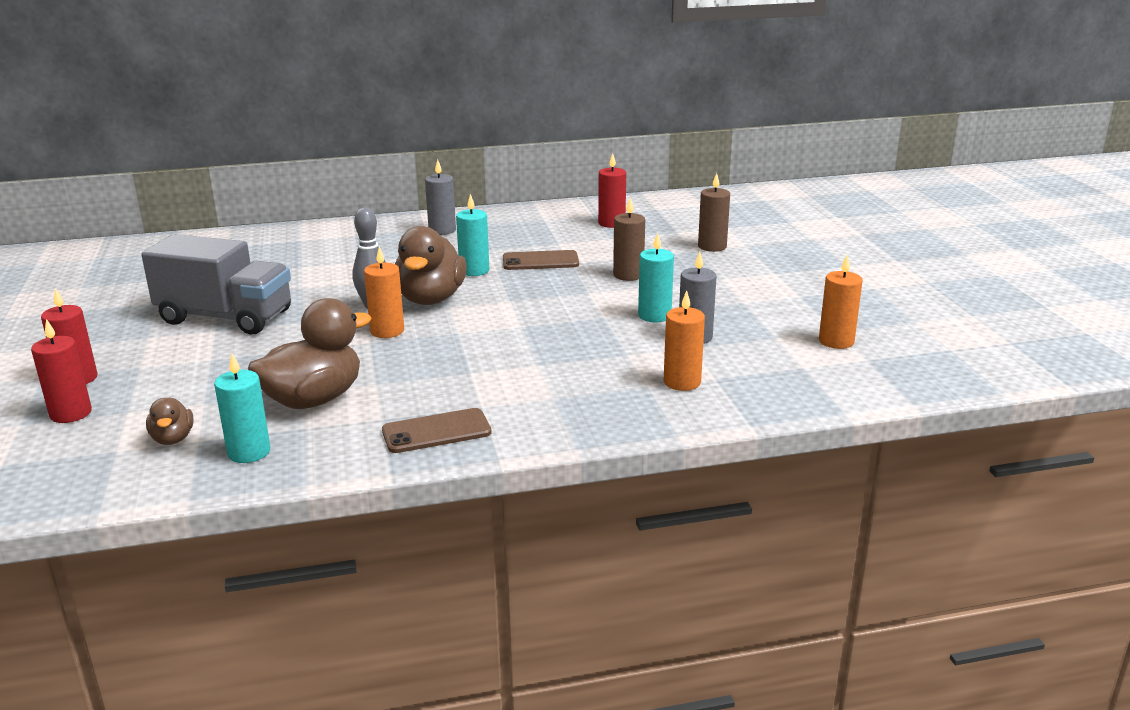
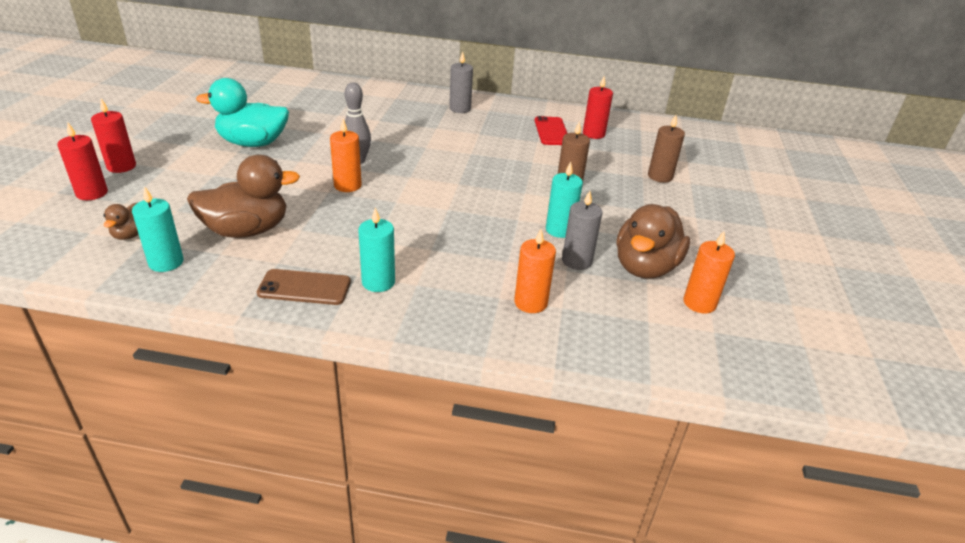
camera: 20 degrees right, 10 degrees up
(226, 317) = (253, 143): grey truck -> turquoise duck
(431, 299) = (402, 166): brown duck -> brown duck (645, 267)
(474, 270) = (454, 150): turquoise candle -> turquoise candle (378, 282)
(540, 261) = (510, 154): brown phone -> none
(565, 230) = (551, 131): none -> red phone

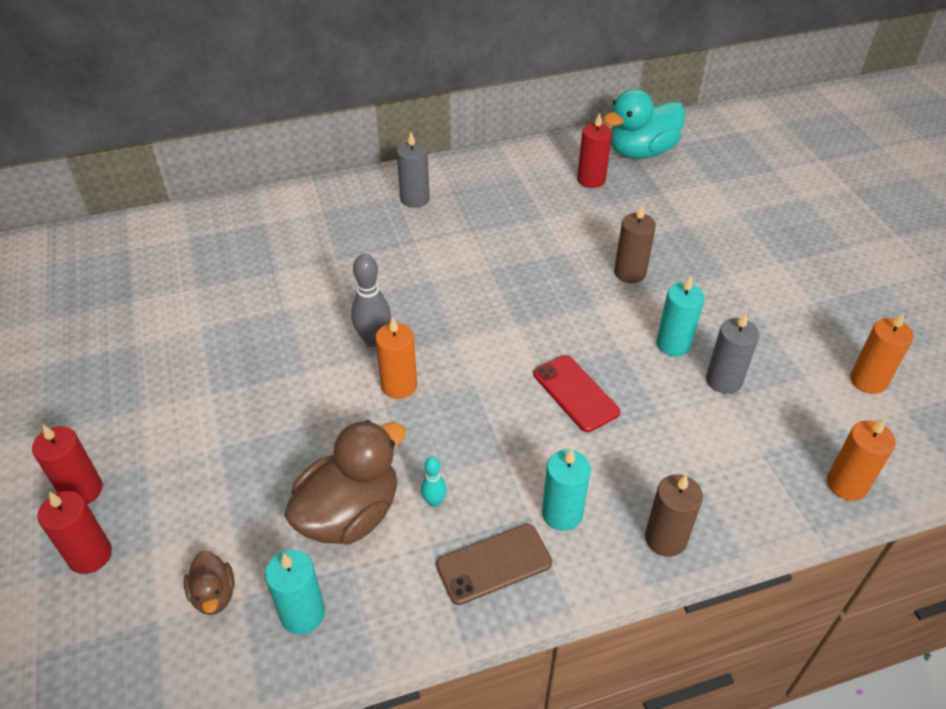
camera: 25 degrees left, 10 degrees up
(253, 143) = (218, 369): turquoise duck -> turquoise duck (640, 152)
(304, 244) = (434, 502): none -> turquoise bowling pin
(530, 303) = (728, 461): orange candle -> orange candle (846, 484)
(551, 131) = (545, 194): red phone -> red phone (575, 393)
(645, 267) = (789, 357): brown duck -> none
(660, 176) = (705, 218): brown candle -> brown candle (665, 539)

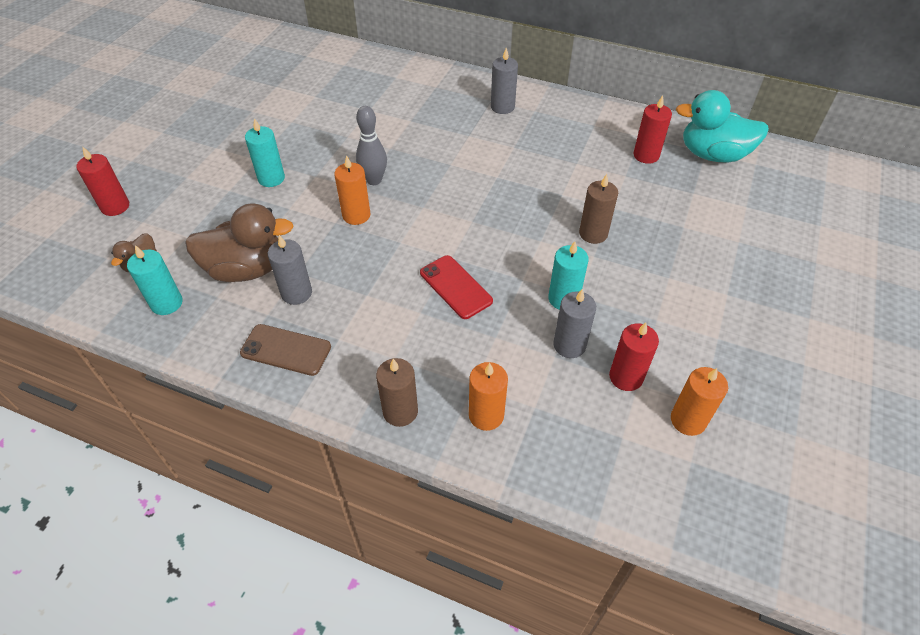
camera: 40 degrees right, 5 degrees up
(82, 490) = (146, 172): red candle -> red candle (626, 377)
(434, 502) = (296, 293): turquoise bowling pin -> grey candle
(562, 514) = (357, 351): turquoise candle -> turquoise candle (271, 178)
(575, 393) = (455, 287): red phone -> red phone turned 45 degrees counterclockwise
(846, 484) = (571, 473): orange candle -> orange candle (486, 415)

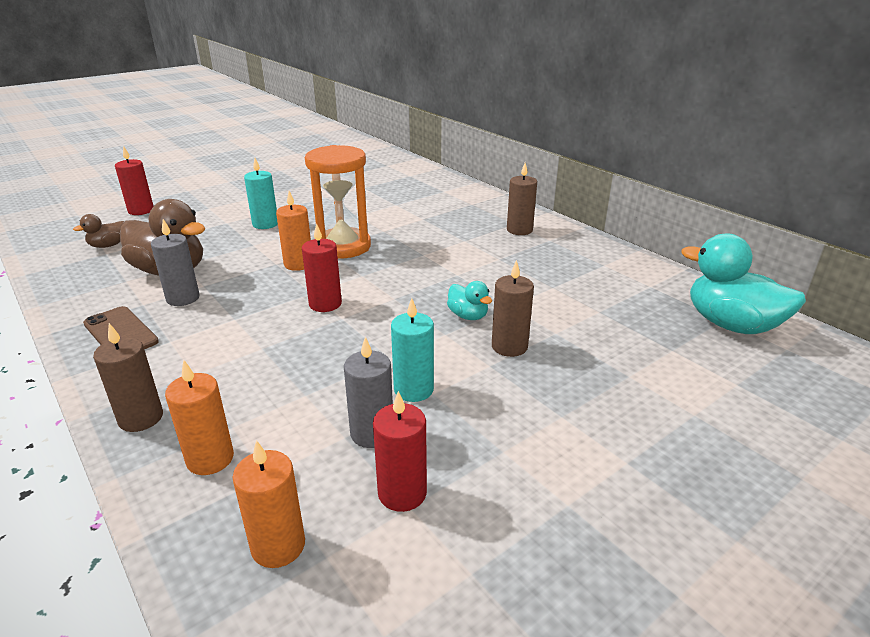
camera: 30 degrees right, 20 degrees down
(167, 303) = (88, 273): turquoise candle -> none
(374, 180) = (343, 246): grey bowling pin -> orange hourglass
(455, 287) = (317, 341): red phone -> none
(502, 107) = (519, 230): grey candle -> brown candle
(541, 216) = (468, 316): none -> turquoise duck
(646, 155) = (641, 302): red candle -> red candle (325, 304)
(688, 420) = (431, 581): orange candle -> orange candle (278, 546)

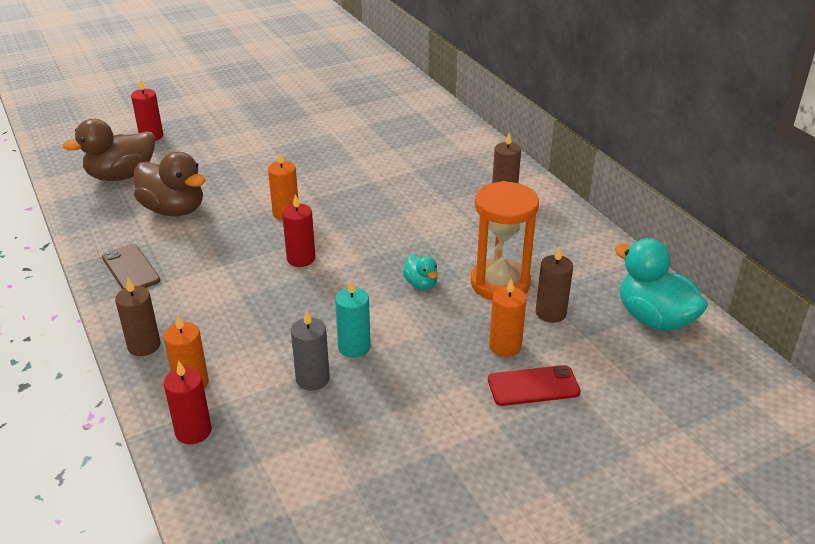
camera: 10 degrees right, 5 degrees up
(108, 245) = (121, 176): brown duck -> brown duck, size x2.03
(183, 298) = (182, 240): grey candle -> none
(265, 224) = (263, 163): turquoise candle -> none
(278, 546) = (230, 450): orange candle -> orange candle (505, 346)
(343, 246) = (330, 197): orange hourglass -> orange hourglass (500, 283)
(402, 493) = (323, 426): red candle -> red candle (193, 431)
(509, 346) = (446, 318): brown candle -> brown candle (550, 313)
(643, 409) = (533, 386): none -> red phone

